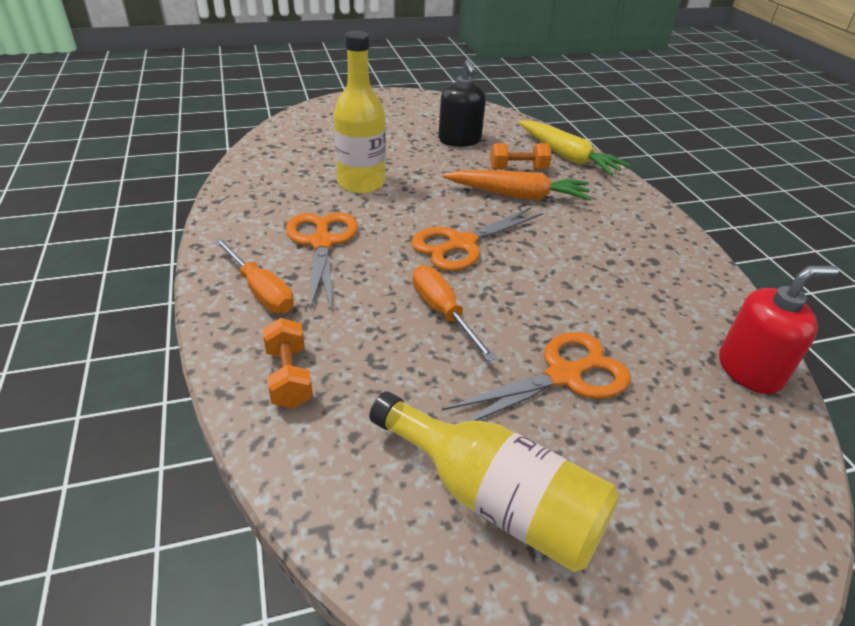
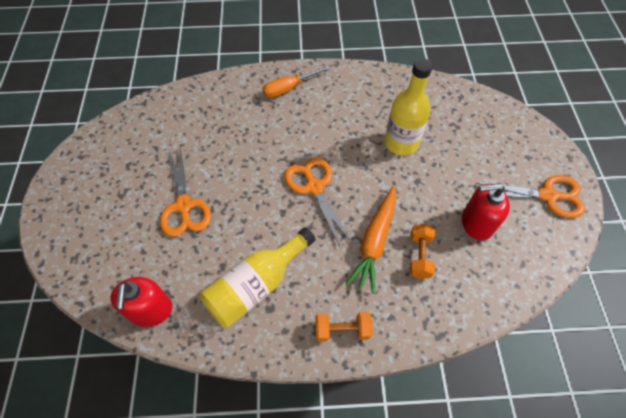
camera: 105 degrees right, 20 degrees up
(289, 377) = (223, 97): orange dumbbell -> orange dumbbell (342, 330)
(322, 243) = (328, 116): orange scissors -> orange scissors (547, 196)
(443, 312) = (250, 163): orange screwdriver -> none
(459, 140) = (476, 223): black soap dispenser -> red soap dispenser
(495, 499) = (130, 157): yellow bottle -> yellow bottle (256, 285)
(567, 156) = (444, 309): yellow carrot -> none

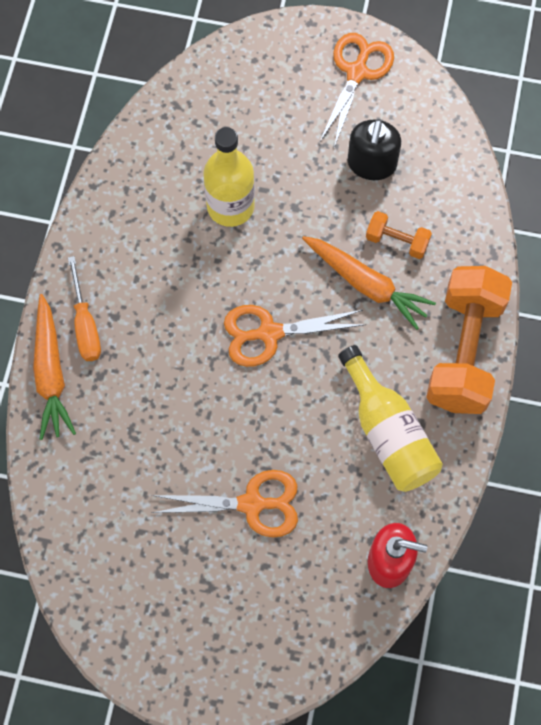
camera: 75 degrees left, 10 degrees up
(252, 80) = (51, 373): none -> orange carrot
(342, 330) = (464, 351): orange dumbbell -> orange dumbbell, size x2.18
(476, 223) = (371, 164): red soap dispenser -> black soap dispenser

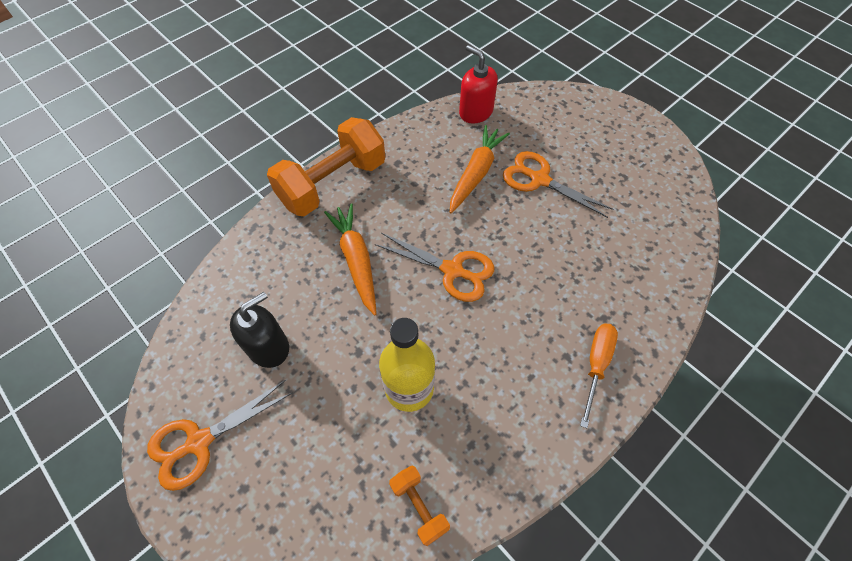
camera: 145 degrees left, 10 degrees down
(51, 373) = (645, 343): orange carrot -> orange carrot (476, 173)
(388, 433) = (422, 169): yellow bottle -> none
(397, 241) = (307, 276): orange dumbbell -> orange dumbbell (419, 506)

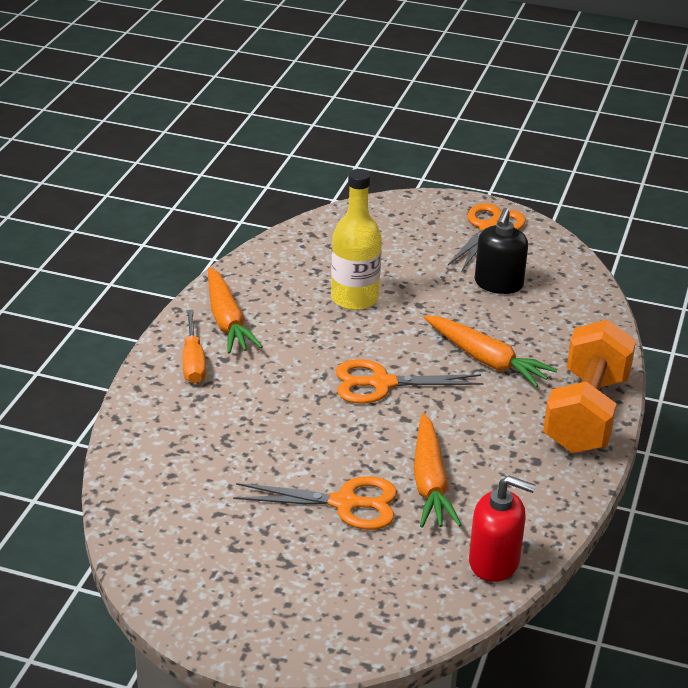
camera: 150 degrees right, 25 degrees down
(419, 506) = (296, 250): orange dumbbell -> none
(544, 411) = (227, 321): none -> orange carrot

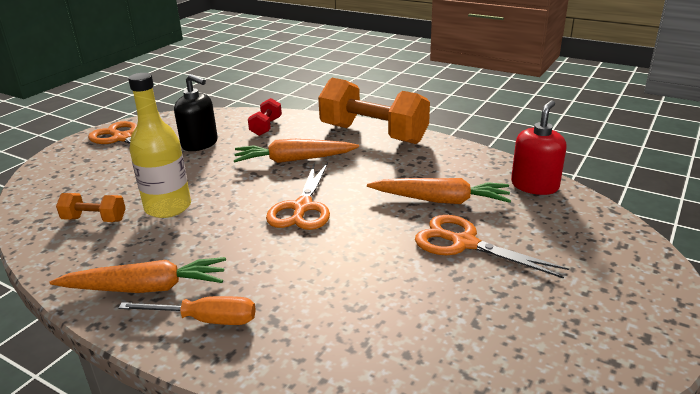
camera: 75 degrees left, 5 degrees down
(320, 263) = (94, 219): none -> orange dumbbell
(345, 503) = (464, 243): orange scissors -> orange scissors turned 75 degrees counterclockwise
(486, 360) = (294, 160): orange carrot -> orange carrot turned 150 degrees counterclockwise
(567, 322) = (266, 127): none -> red dumbbell

